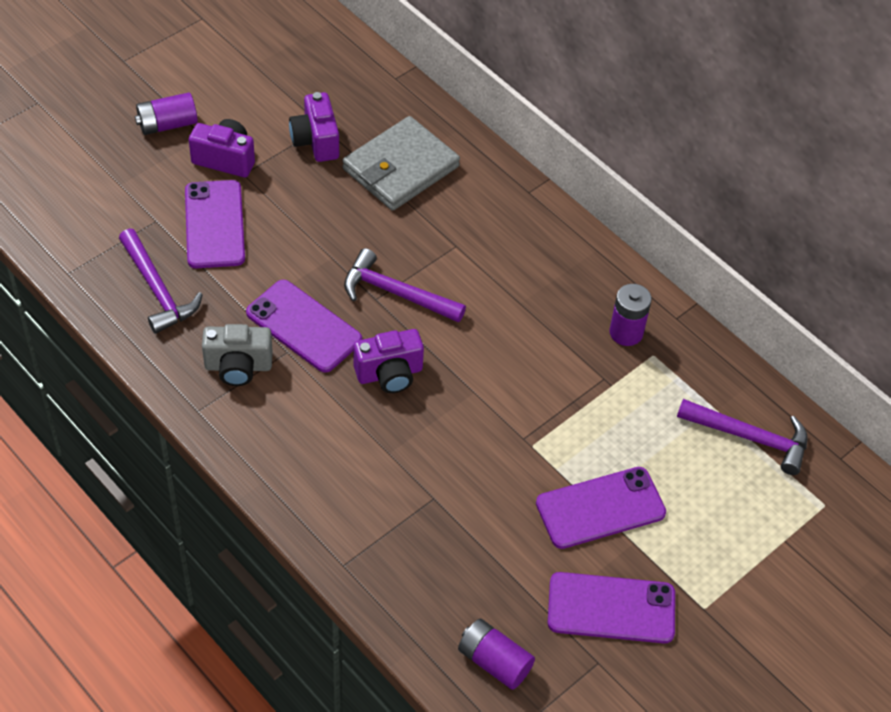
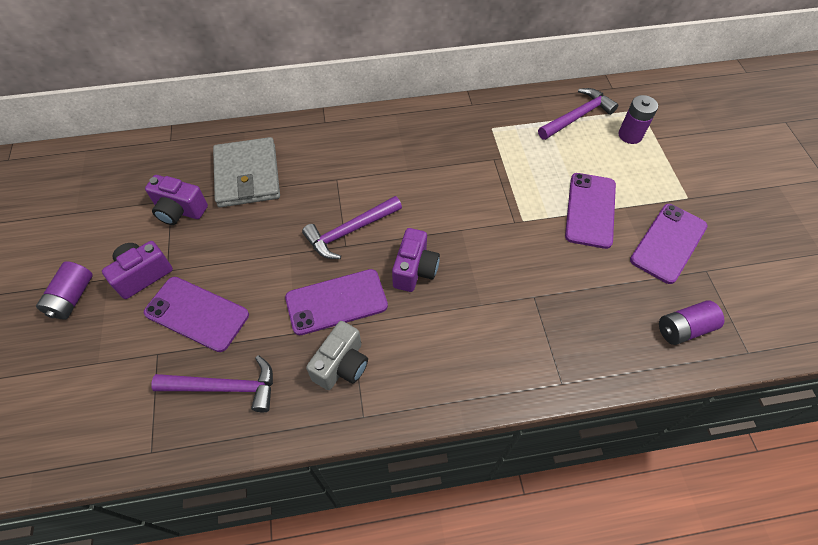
camera: 55 degrees left, 5 degrees up
(626, 332) = (467, 131): purple battery -> purple battery (630, 135)

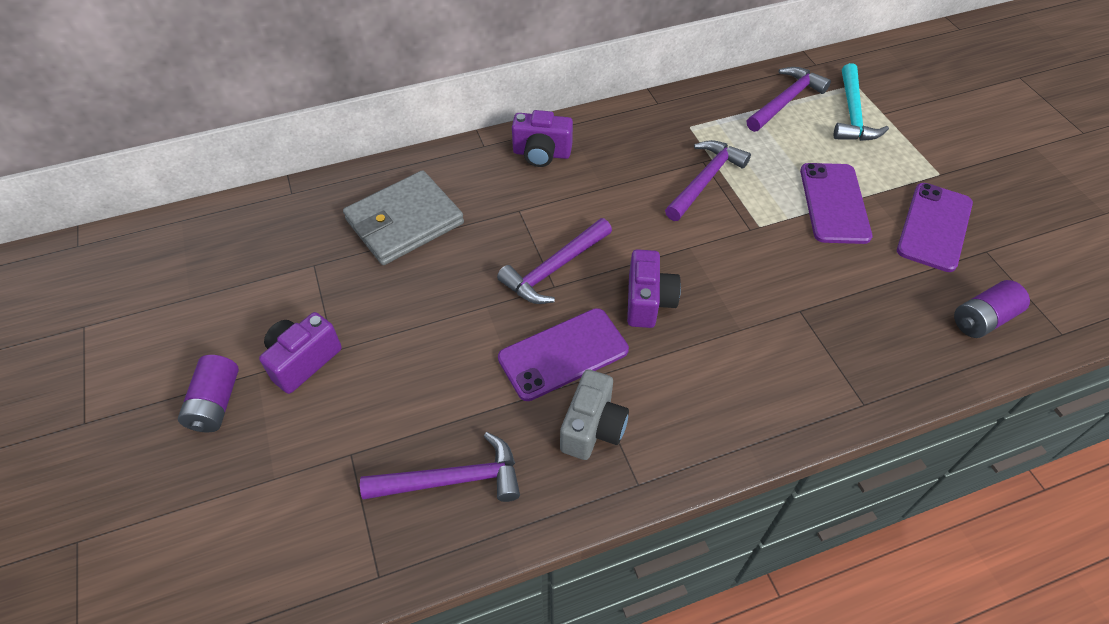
camera: 10 degrees left, 5 degrees down
(180, 211) = (329, 276): purple camera -> purple camera (541, 154)
(197, 314) = (389, 397): purple phone -> none
(247, 175) = (404, 221): grey wallet -> grey wallet turned 75 degrees clockwise
(490, 175) = (705, 180): none -> purple hammer
(630, 135) = (852, 114): purple battery -> turquoise hammer

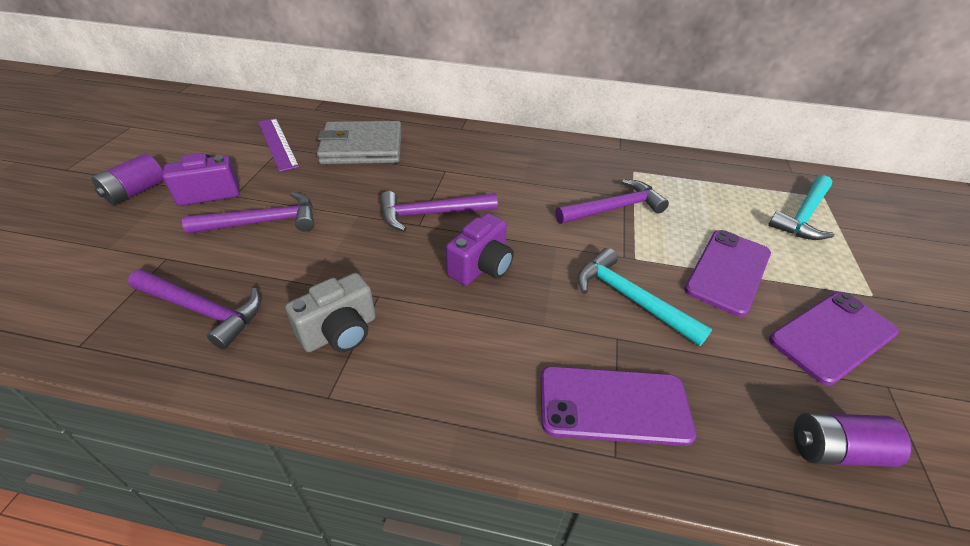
camera: 30 degrees right, 10 degrees down
(303, 262) = (277, 143): none -> purple ruler
(541, 154) = (497, 146): purple camera -> none
(563, 354) = (376, 270): purple phone -> purple phone (614, 405)
(784, 269) = (630, 299): none -> turquoise hammer
(785, 101) = (740, 185): purple hammer -> purple hammer (263, 222)

